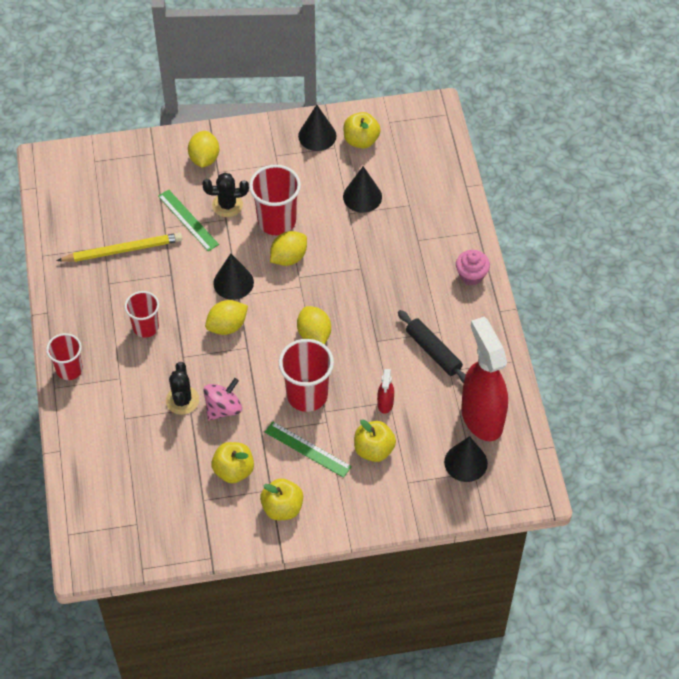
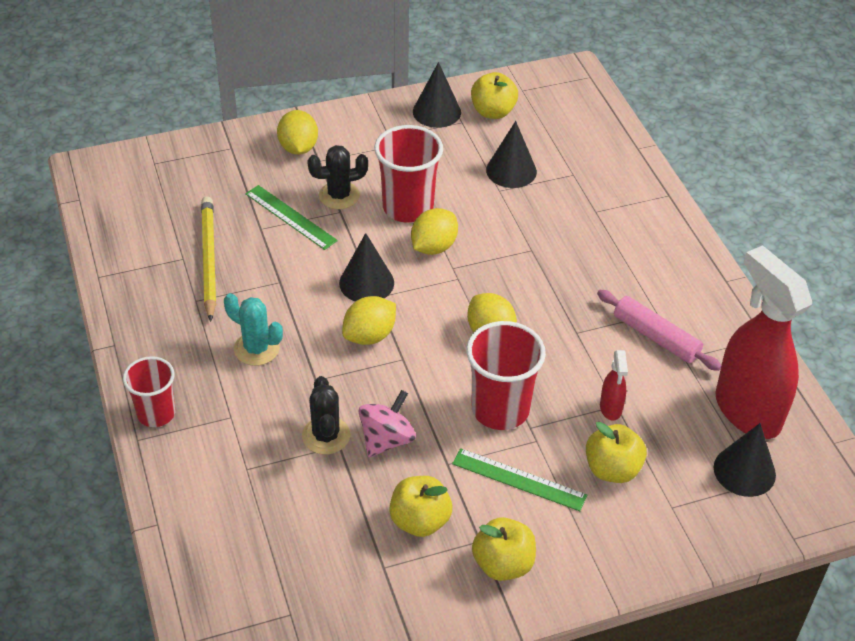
camera: 10 degrees left, 10 degrees down
(122, 250) = (208, 259): yellow pencil -> yellow pencil turned 75 degrees counterclockwise
(146, 327) = (256, 349): red cup -> turquoise cactus
(433, 351) = (656, 337): black rolling pin -> pink rolling pin
(471, 276) = (676, 244): pink cupcake -> none

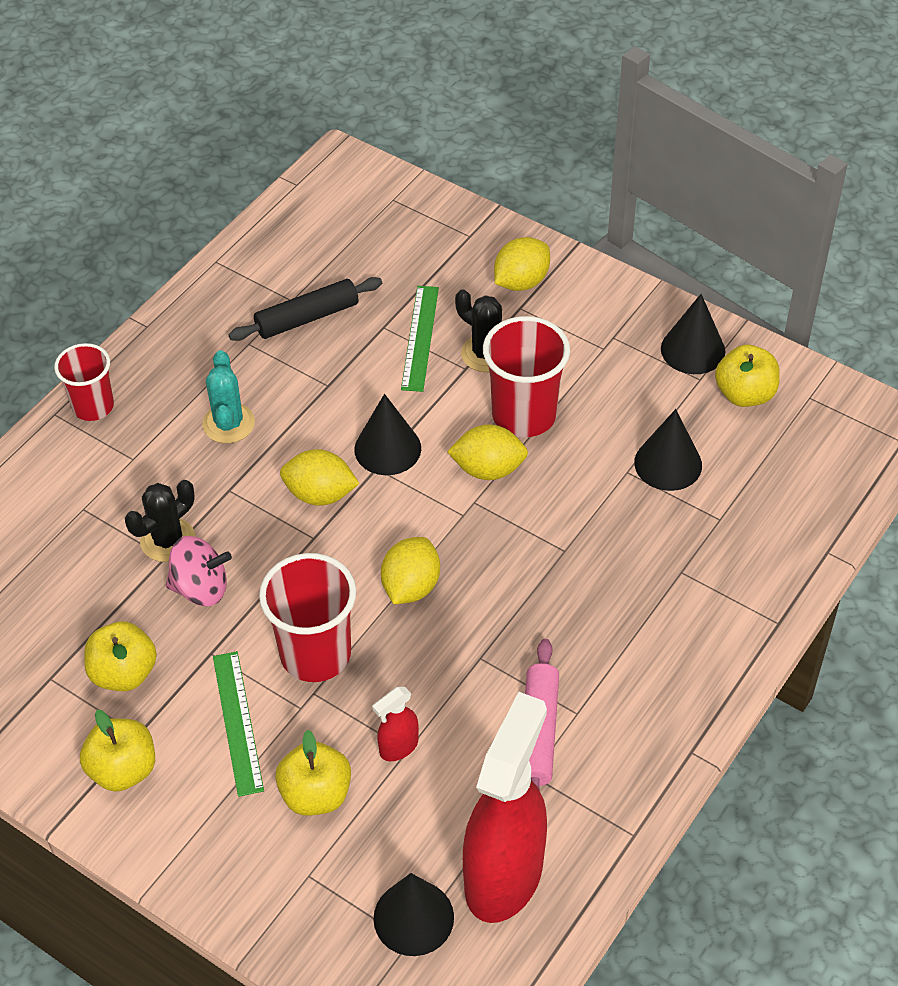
camera: 55 degrees right, 5 degrees up
(208, 259) = (307, 318): yellow pencil -> black rolling pin

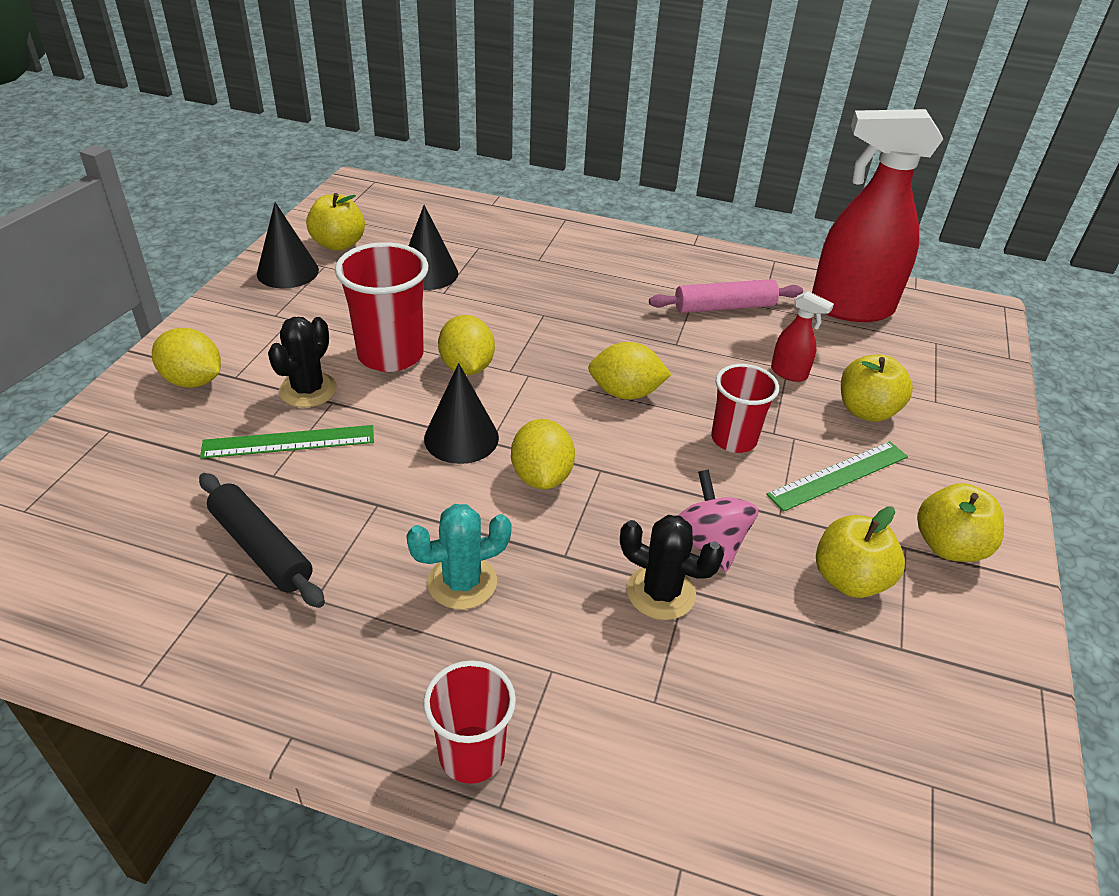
camera: 110 degrees left, 10 degrees down
(315, 654) = (733, 439): red cup -> red cup, size x0.65
(413, 917) = (918, 343): black cone -> none

